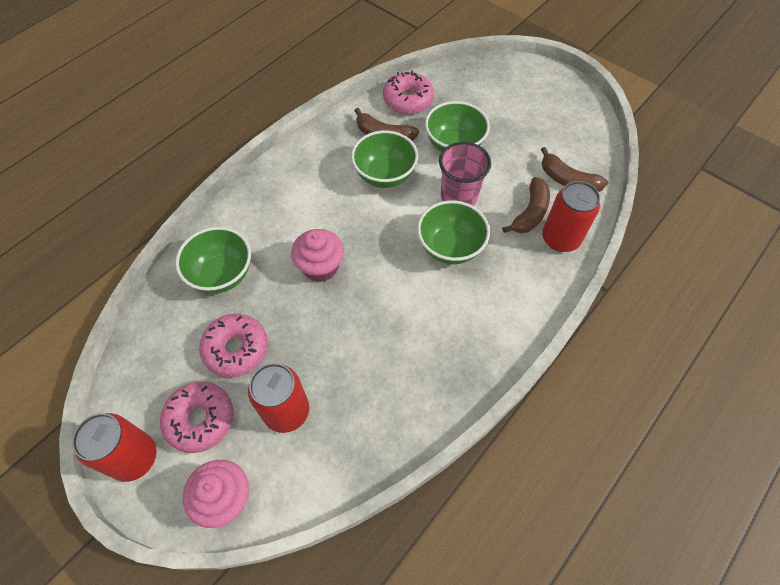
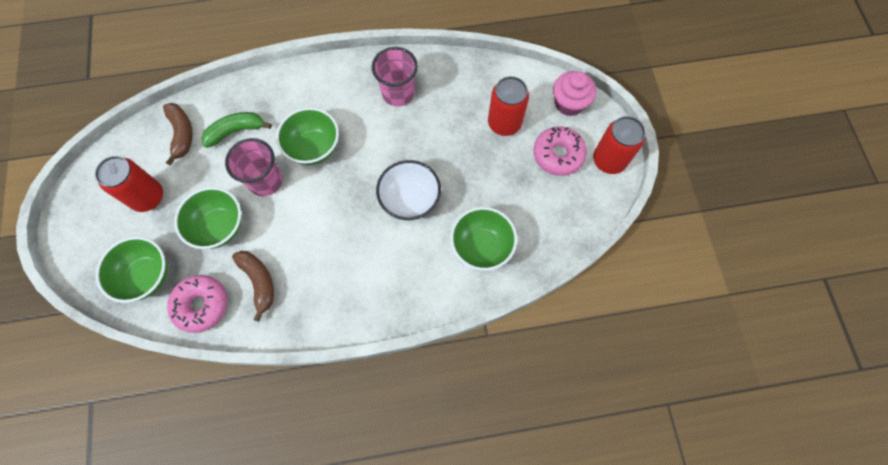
camera: 140 degrees left, 10 degrees up
(236, 349) = (508, 183): pink donut -> none
(320, 267) = (410, 200): pink cupcake -> white bowl
(384, 175) = (297, 241): green bowl -> green bowl (146, 276)
(428, 357) = (398, 93): none -> pink cup
(530, 213) = (236, 131): brown banana -> green banana
(560, 238) = (240, 100): red can -> red can (148, 197)

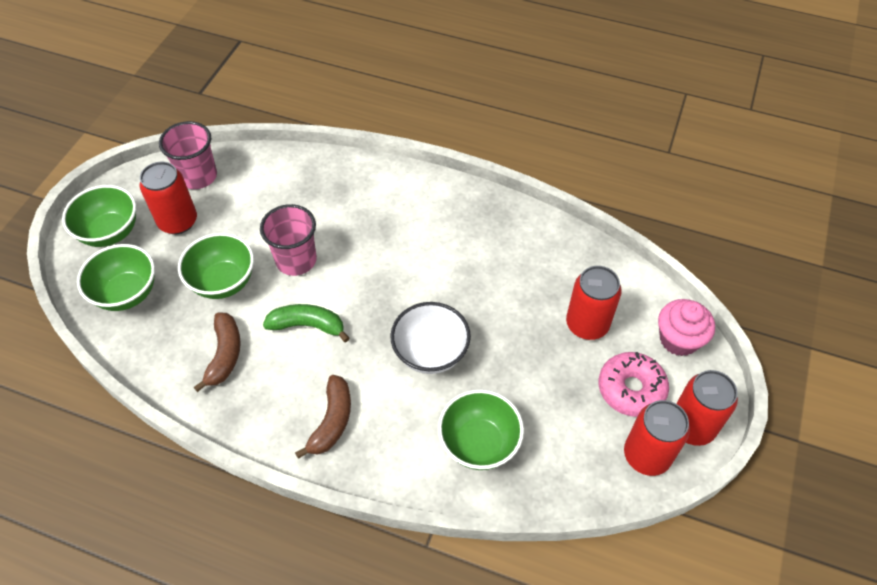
camera: 30 degrees right, 15 degrees down
(182, 134) = (247, 179): brown banana -> brown banana (332, 421)
(201, 305) = (156, 348): pink donut -> none
(236, 131) = (299, 200): green banana -> green banana (307, 325)
(314, 148) = (364, 252): green bowl -> green bowl (110, 232)
(398, 93) = (487, 239): pink cup -> pink cup (198, 176)
(592, 195) = (646, 455): none -> red can

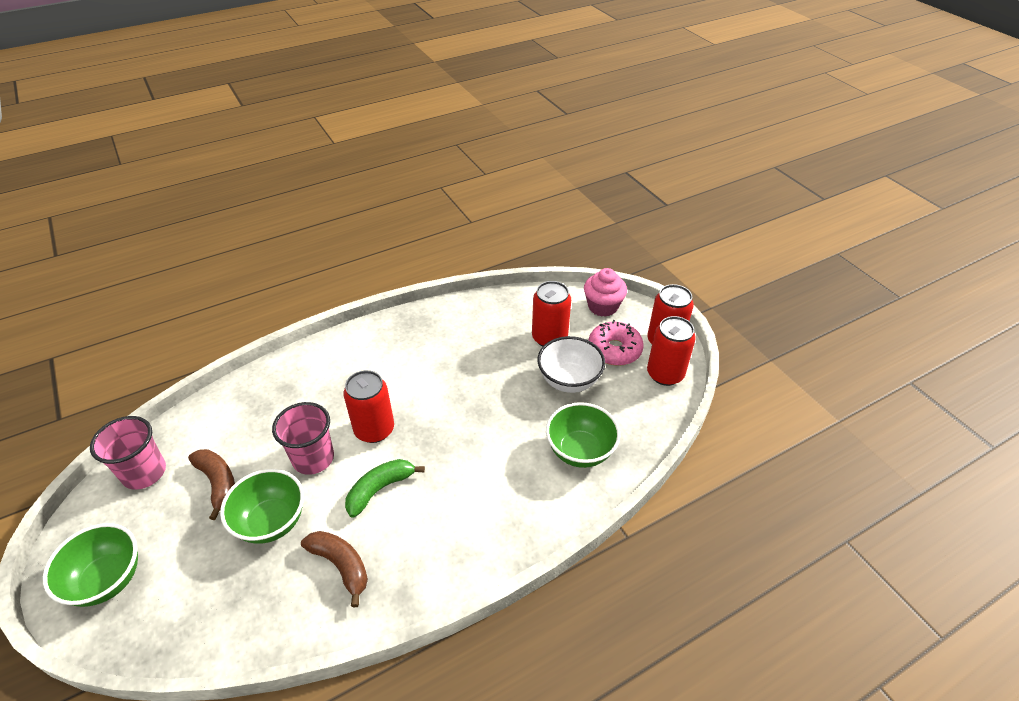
camera: 50 degrees left, 10 degrees down
(127, 293) = (190, 606): green bowl -> none
(178, 221) = (169, 517): red can -> red can (374, 430)
(332, 421) = (478, 528): brown banana -> brown banana (218, 483)
(430, 353) = (484, 430): white bowl -> white bowl (569, 380)

